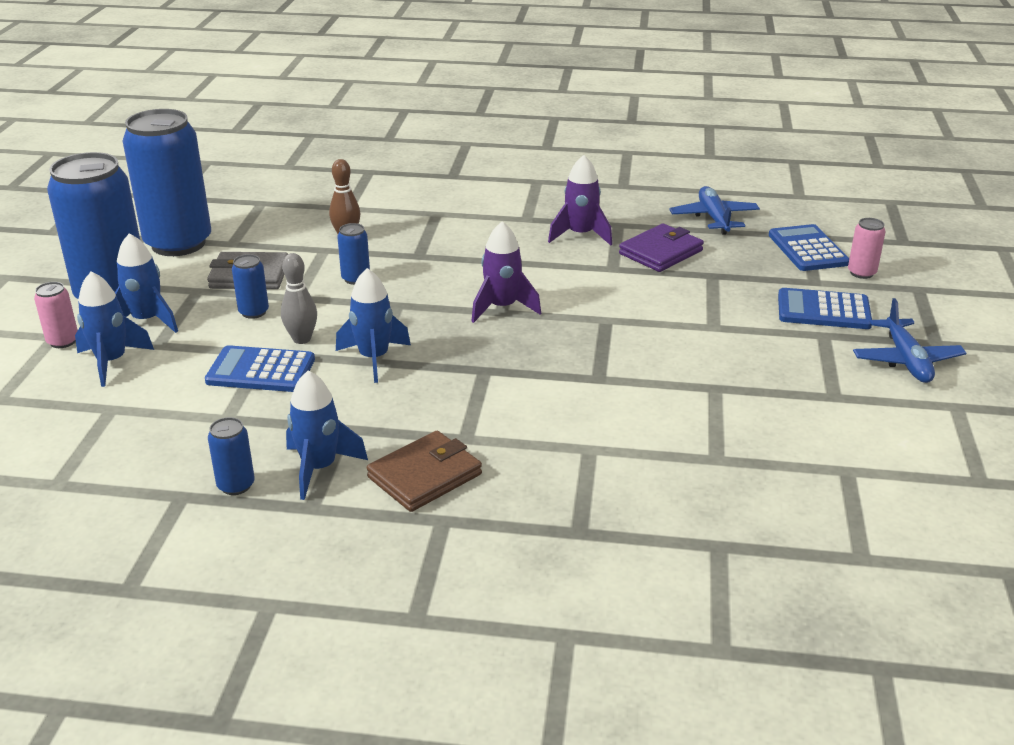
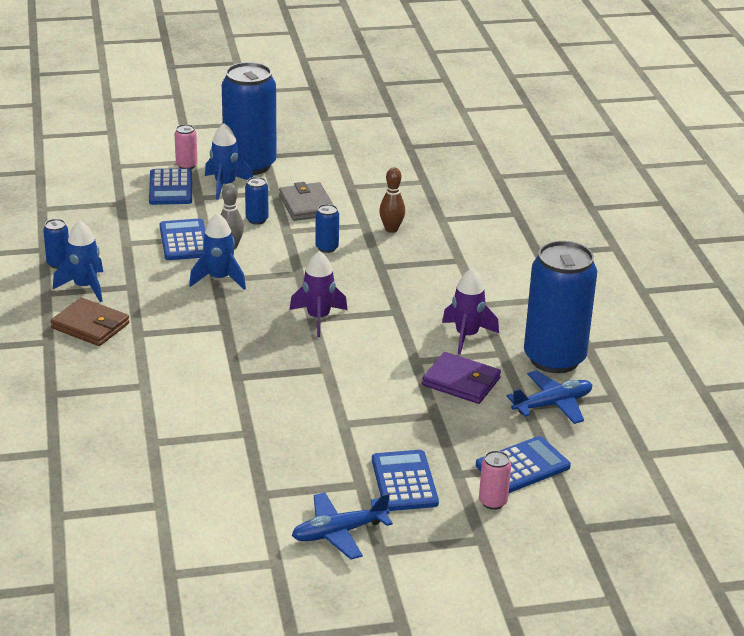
camera: 70 degrees right, 0 degrees up
(111, 362) = (171, 188): blue rocket -> blue calculator
(178, 243) = (336, 167): blue can -> blue can (554, 358)

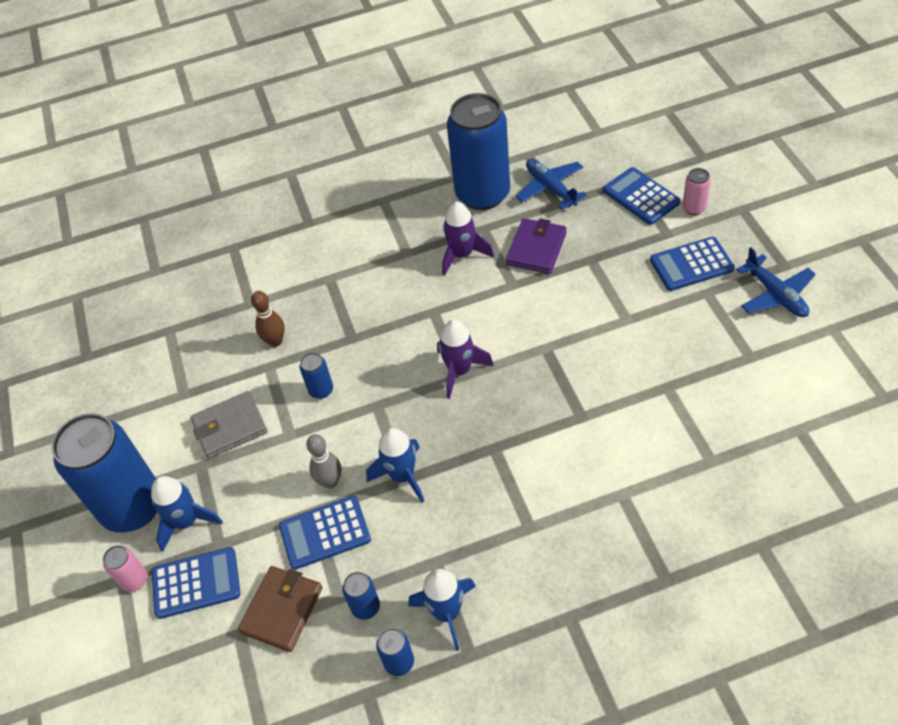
camera: 90 degrees left, 20 degrees up
(90, 326) = (527, 581): brown wallet -> brown wallet (282, 610)
(257, 220) = (267, 469): blue can -> blue can (365, 607)

